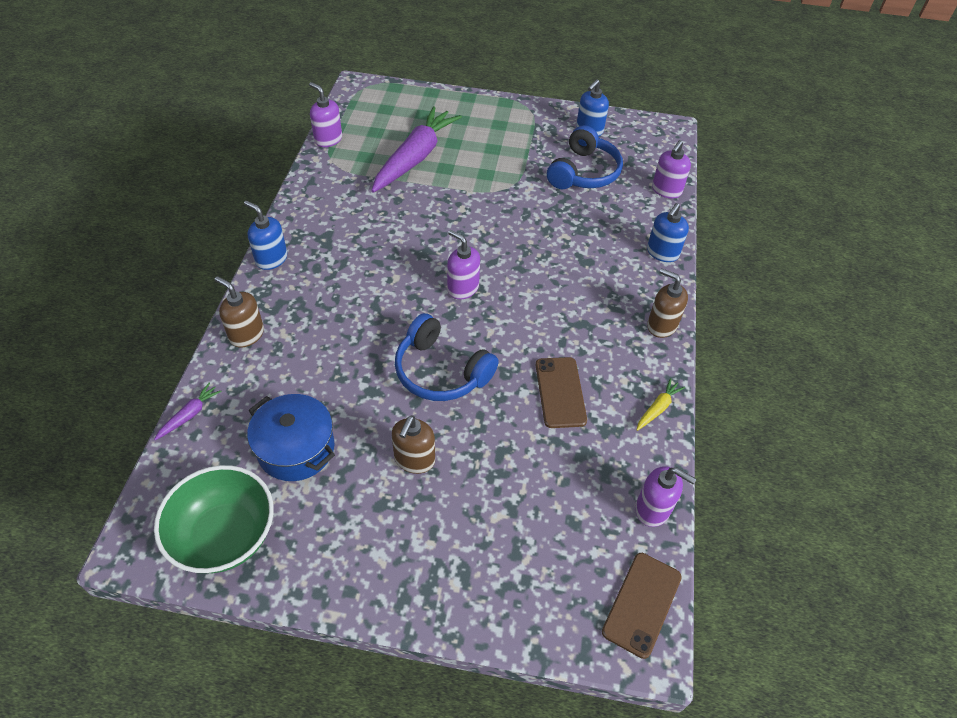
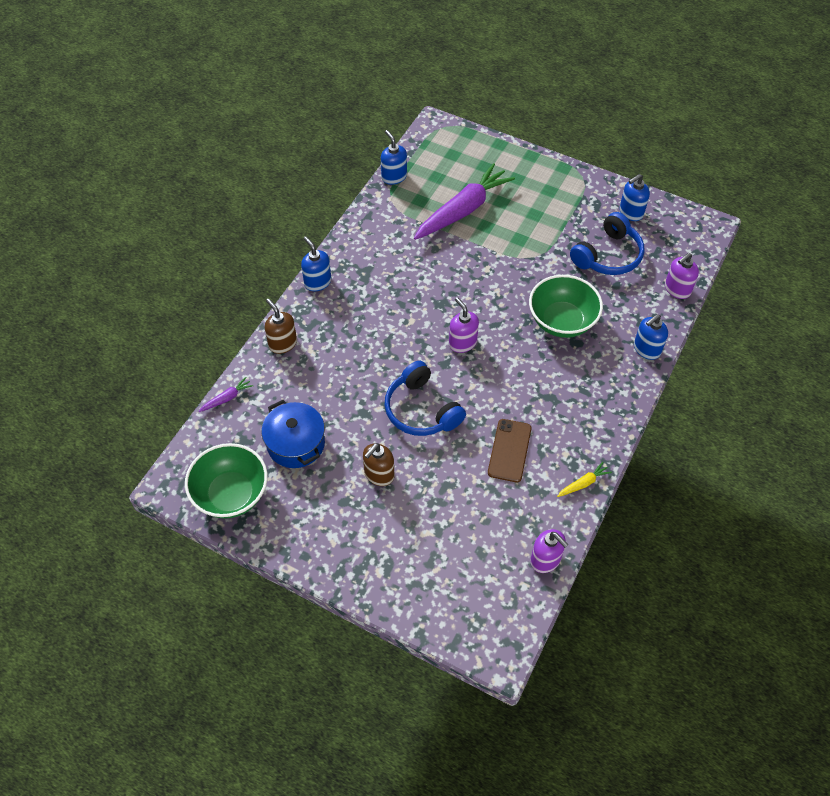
camera: 20 degrees right, 5 degrees up
(328, 139) = (394, 177): purple soap dispenser -> blue soap dispenser
(562, 244) = (562, 321): none -> green bowl
(642, 604) = (508, 624): brown phone -> none
(661, 325) = (617, 415): brown soap dispenser -> none

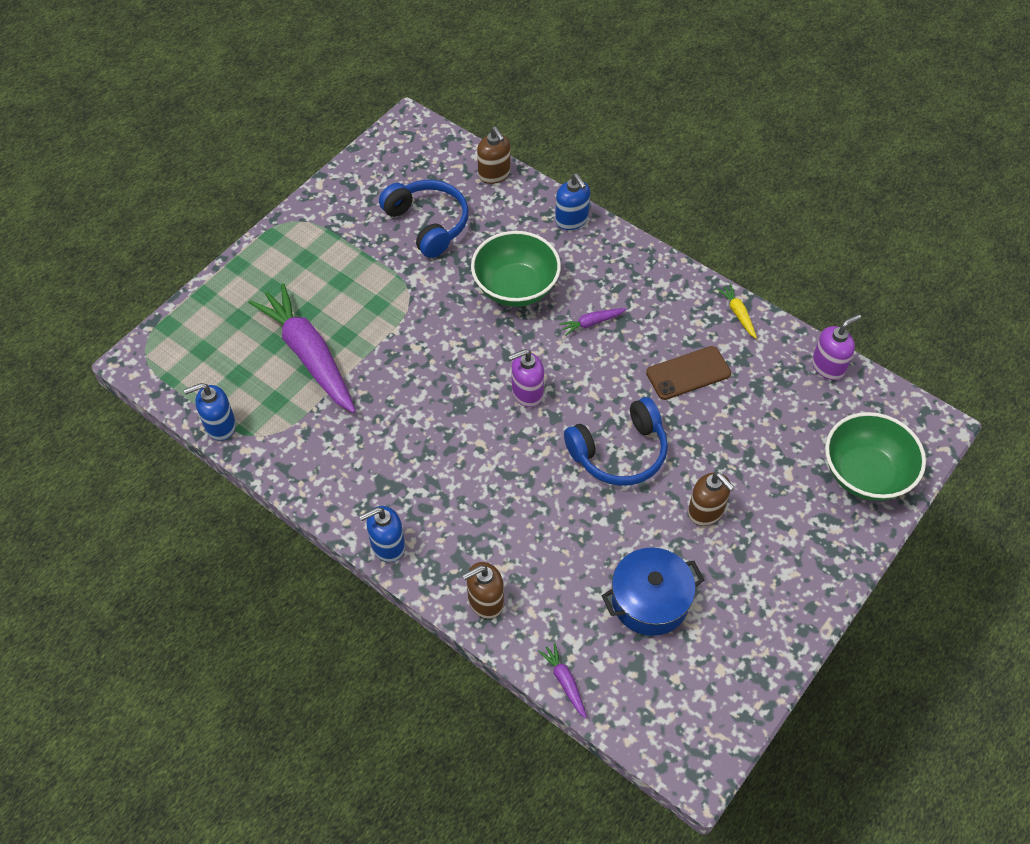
camera: 80 degrees left, 0 degrees up
(231, 494) = (717, 687): green bowl -> green bowl (865, 474)
(509, 450) = (688, 373): brown phone -> brown phone turned 45 degrees counterclockwise
(541, 376) = (591, 323): none -> purple carrot
(631, 212) = (367, 188): blue soap dispenser -> none
(677, 289) = (494, 174): purple soap dispenser -> brown soap dispenser

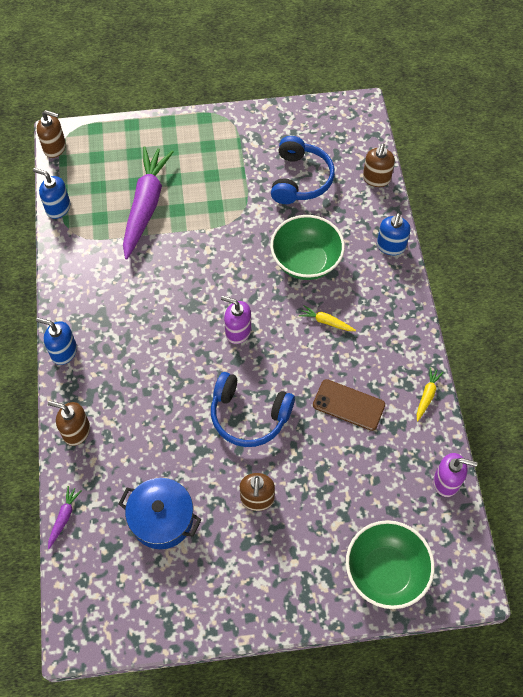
camera: 45 degrees right, 5 degrees up
(147, 374) = (55, 148): none -> brown soap dispenser
(591, 323) = (326, 322): purple carrot -> yellow carrot

